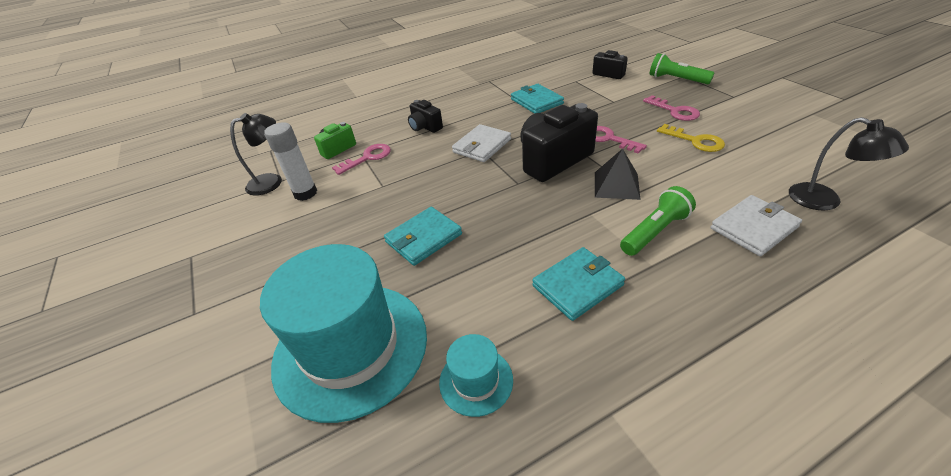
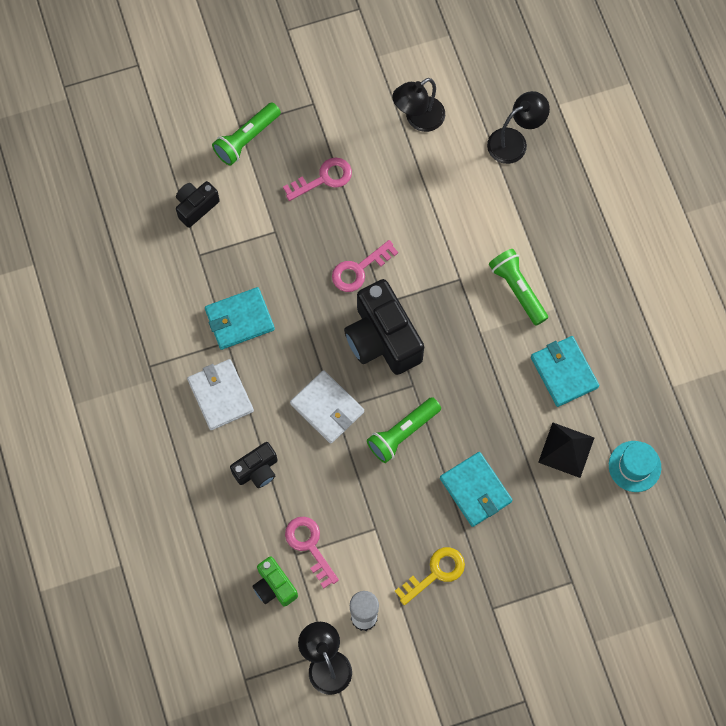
camera: 85 degrees left, 30 degrees up
(350, 347) = (589, 556): turquoise hat -> none
(471, 185) = (402, 433): none -> green flashlight
(616, 185) = (444, 294): black pyramid -> black pyramid (566, 449)
(695, 141) = (391, 189): yellow key -> yellow key (435, 573)
(753, 228) = (532, 213): white wallet -> white wallet (220, 395)
(778, 142) = (418, 119): none -> black lamp

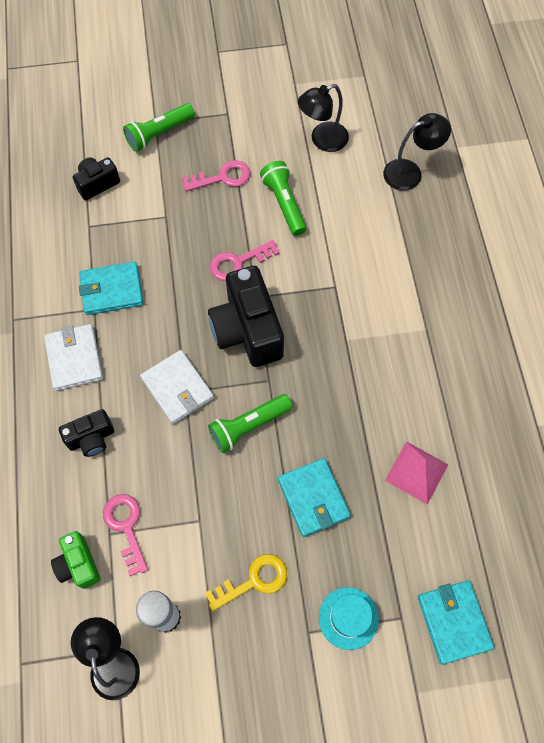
camera: 10 degrees right, 5 degrees down
(517, 289) = (391, 305): green flashlight -> green flashlight (284, 204)
(564, 372) = (426, 393): turquoise wallet -> turquoise wallet (453, 622)
(566, 449) = (416, 472): black pyramid -> pink pyramid
(634, 466) = (487, 502): turquoise hat -> turquoise hat (348, 618)

